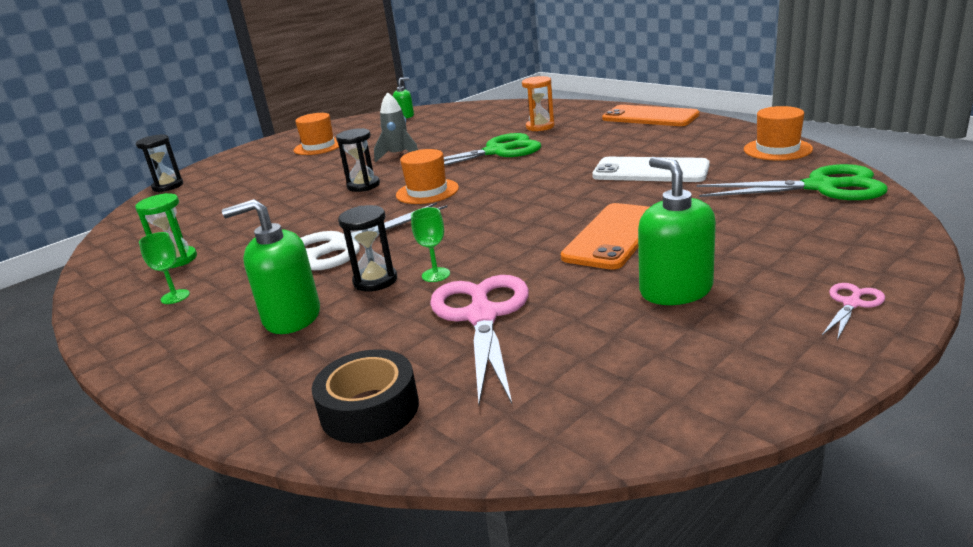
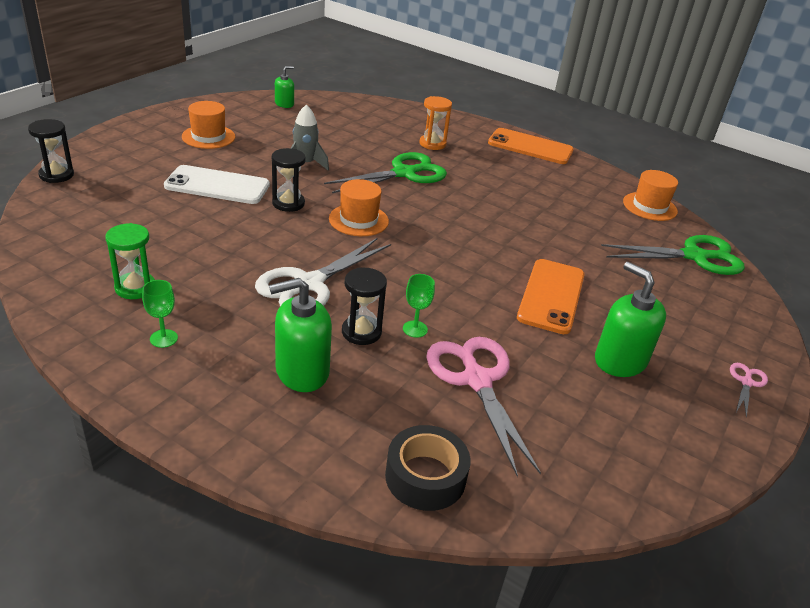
camera: 20 degrees left, 10 degrees up
(650, 171) = (554, 219): white phone -> white phone (217, 186)

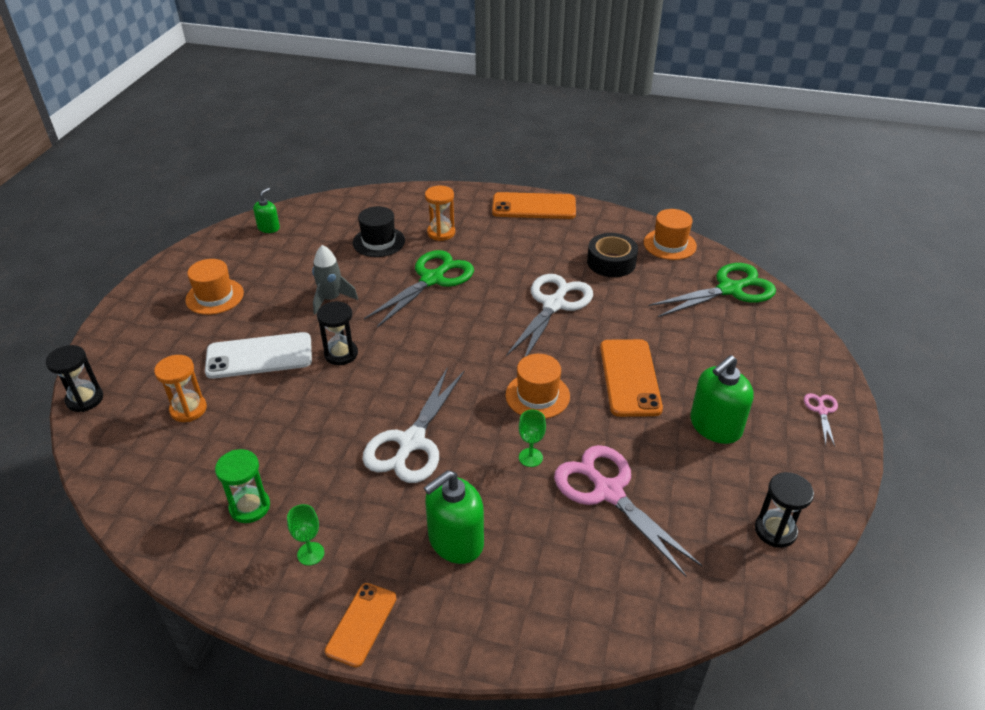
camera: 15 degrees left, 5 degrees up
(133, 205) = (188, 409): none -> orange hourglass
(172, 407) = (361, 624): none -> orange phone
(358, 220) = (418, 351): orange hat -> orange hat (537, 395)
(361, 332) = (486, 478): black hourglass -> black hourglass (775, 530)
(372, 136) = (379, 242): none -> black hat
(425, 477) = (612, 606): black tape -> black tape (611, 262)
(507, 221) = (554, 305): none -> white scissors
(620, 360) = (715, 426): green soap dispenser -> green soap dispenser turned 75 degrees counterclockwise

